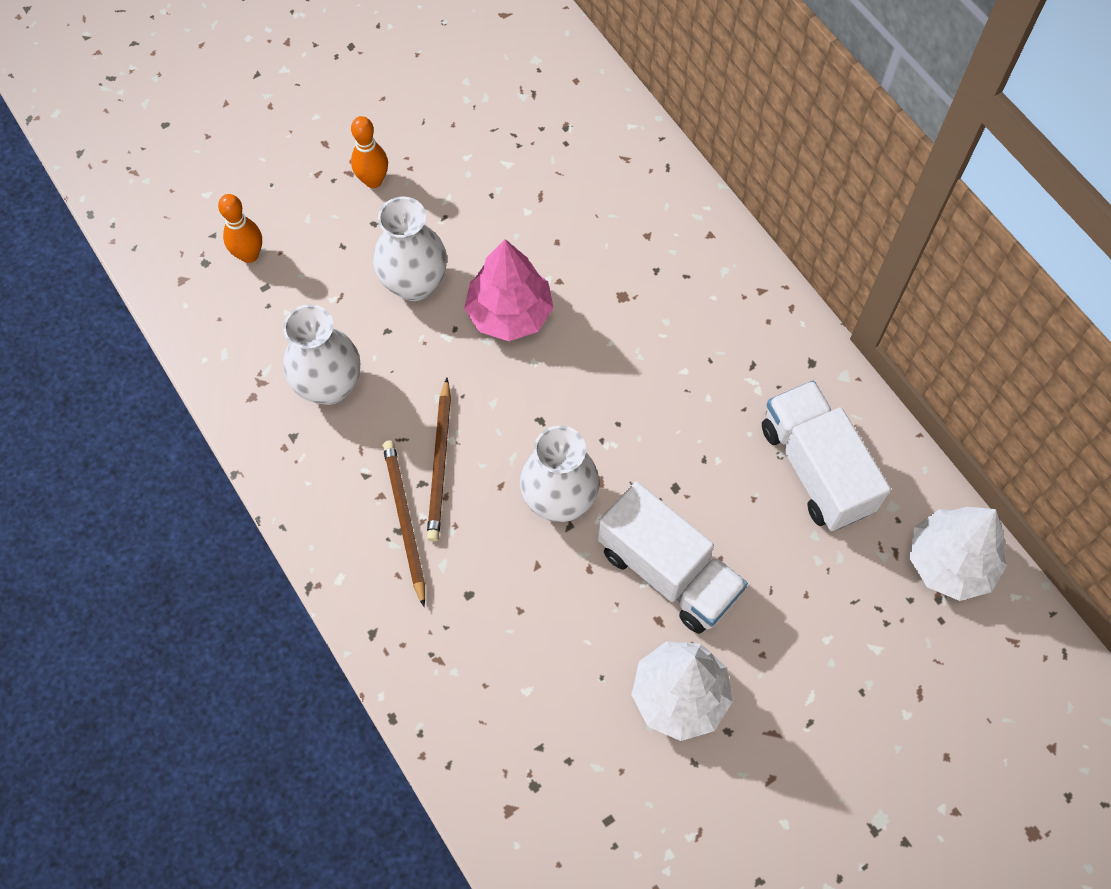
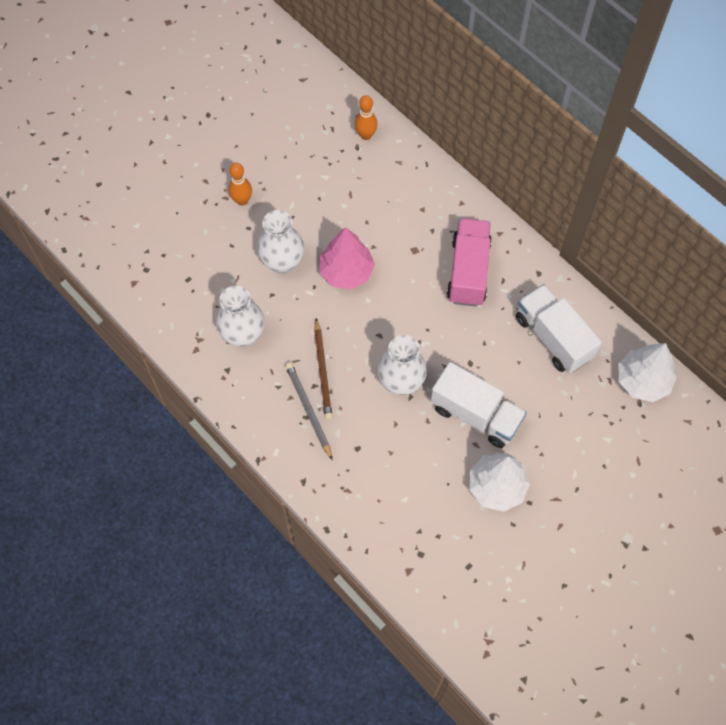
camera: 10 degrees left, 0 degrees up
(249, 255) = (173, 260): orange bowling pin -> orange bowling pin (366, 135)
(404, 520) = (308, 410): brown pencil -> grey pencil
(700, 342) = (468, 271): none -> pink truck

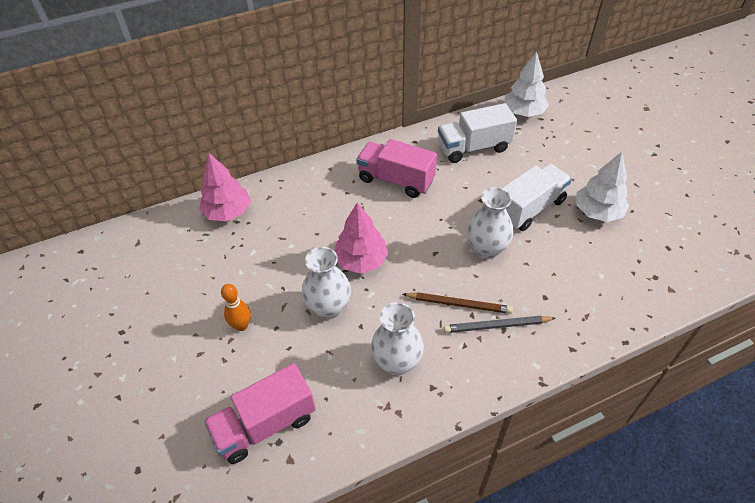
camera: 70 degrees left, 15 degrees down
(157, 254) = (265, 424): none -> pink truck
(366, 135) = (228, 212): orange bowling pin -> pink tree

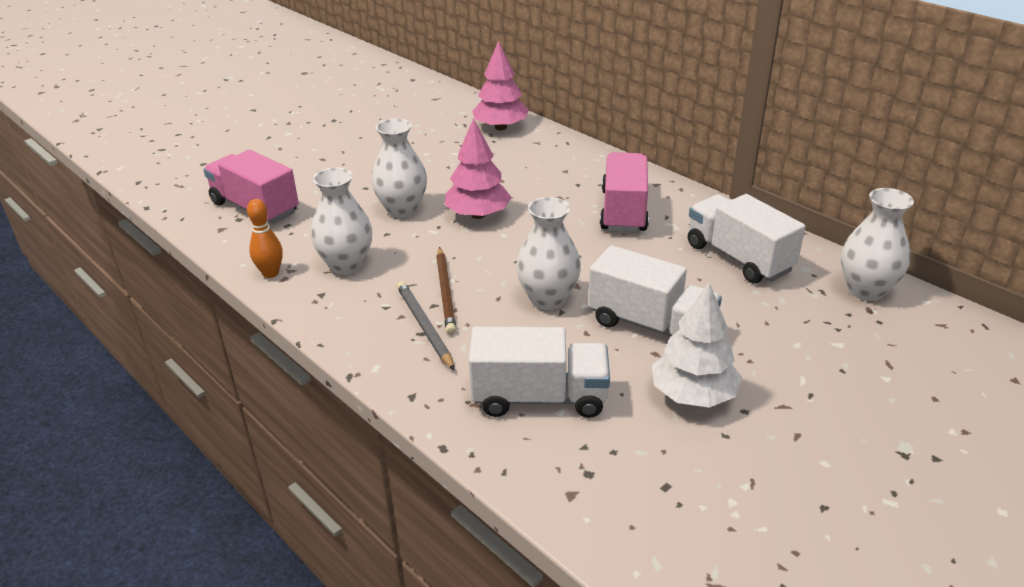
camera: 70 degrees right, 15 degrees down
(241, 325) = (361, 170): orange bowling pin -> orange bowling pin (271, 273)
(523, 112) = (866, 290): white tree -> white vase
(587, 281) = (539, 397): none -> white truck

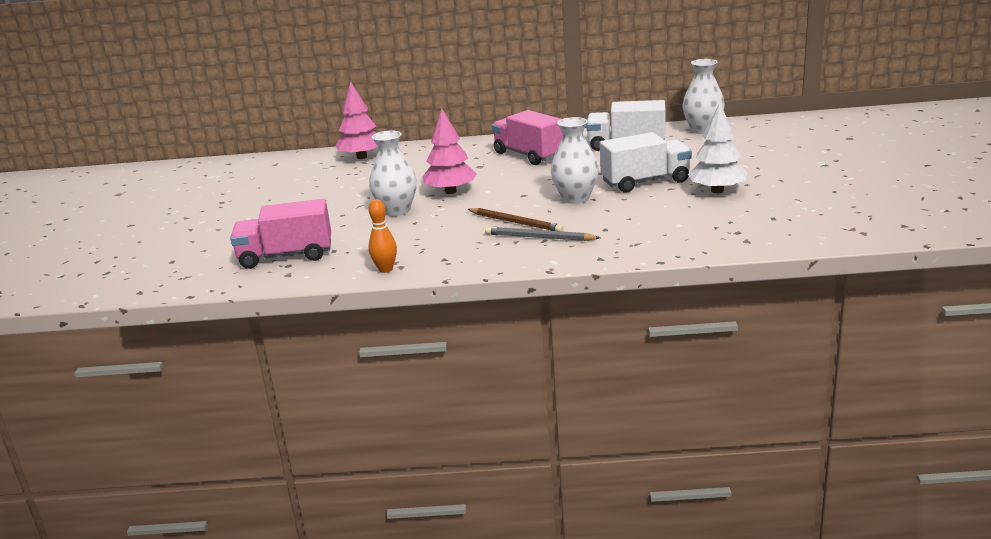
camera: 45 degrees left, 10 degrees down
(346, 265) = (426, 243): white vase -> none
(539, 397) = (659, 226): white truck -> none

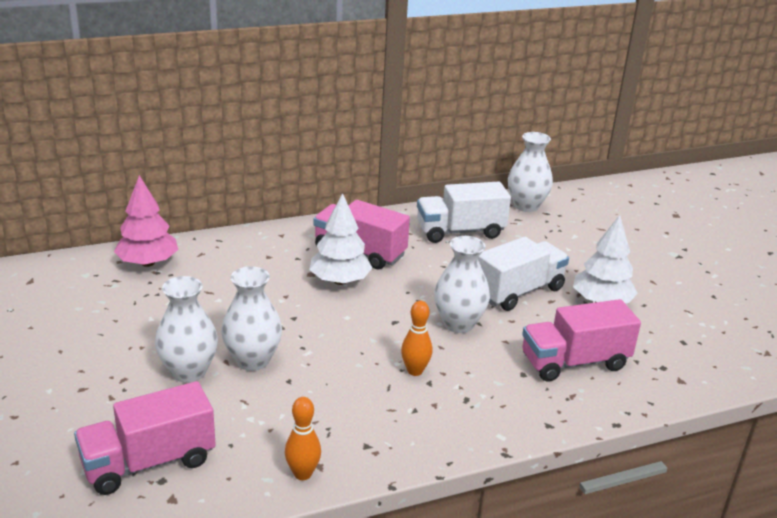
camera: 25 degrees left, 5 degrees up
(347, 214) = (189, 372): none -> white vase
(451, 191) = (302, 320): pink tree -> none
(498, 171) = (340, 281): none -> white tree
(516, 222) = (415, 371): brown pencil -> orange bowling pin
(539, 237) = (458, 395): grey pencil -> none
(657, 225) = (574, 362): none -> pink truck

